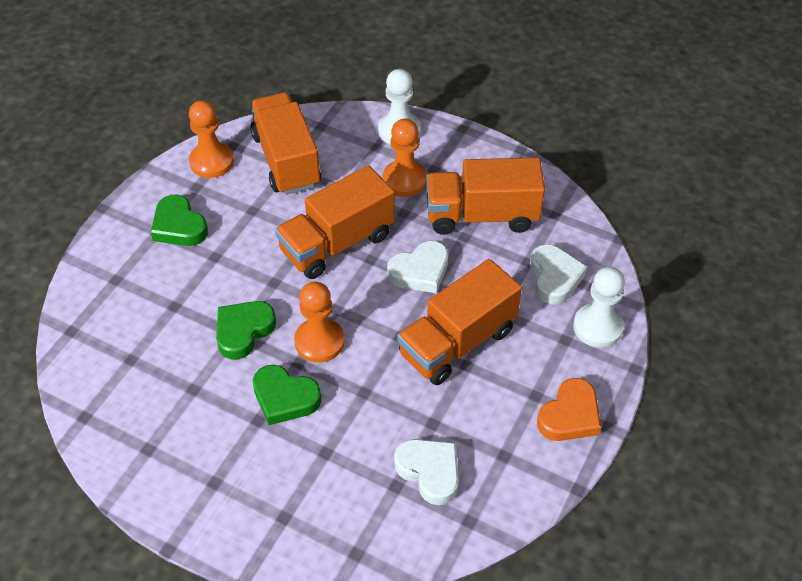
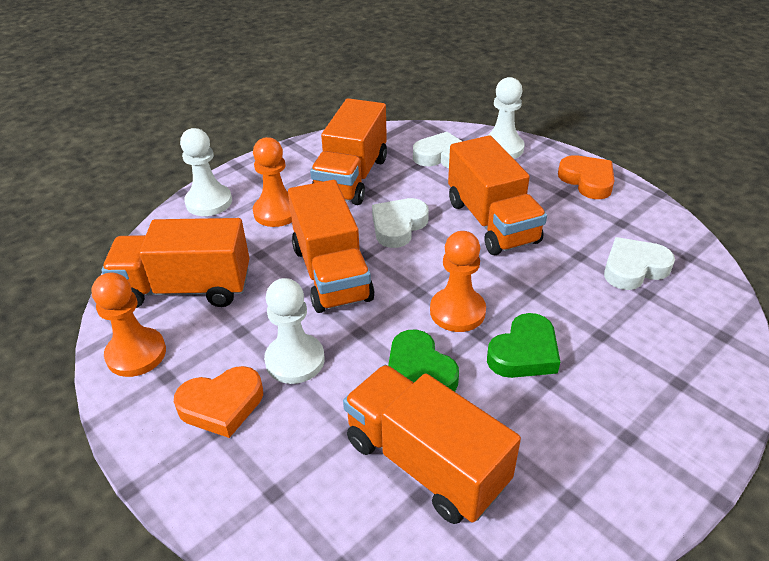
camera: 70 degrees left, 10 degrees down
(158, 355) = (425, 462): none -> orange truck
(179, 226) = (222, 405): green heart -> orange heart
(232, 252) = (295, 360): none -> white pawn
(420, 271) = (398, 226): white heart -> white heart turned 135 degrees counterclockwise

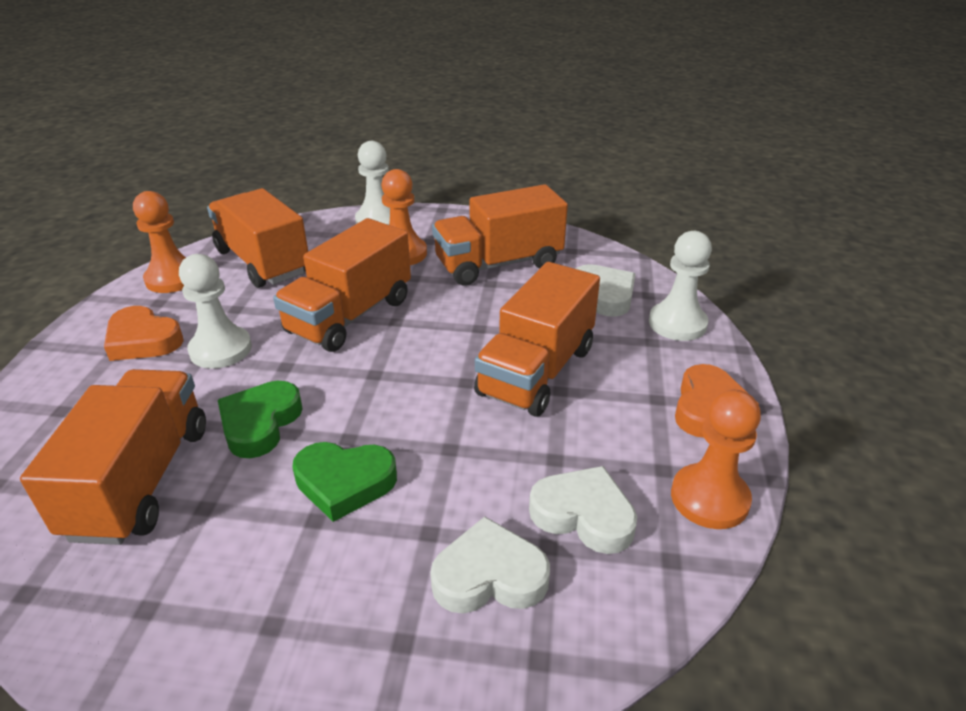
camera: 50 degrees right, 5 degrees down
(398, 226) = (458, 320): white heart -> white heart (489, 576)
(457, 311) = (367, 410): orange pawn -> orange pawn (709, 498)

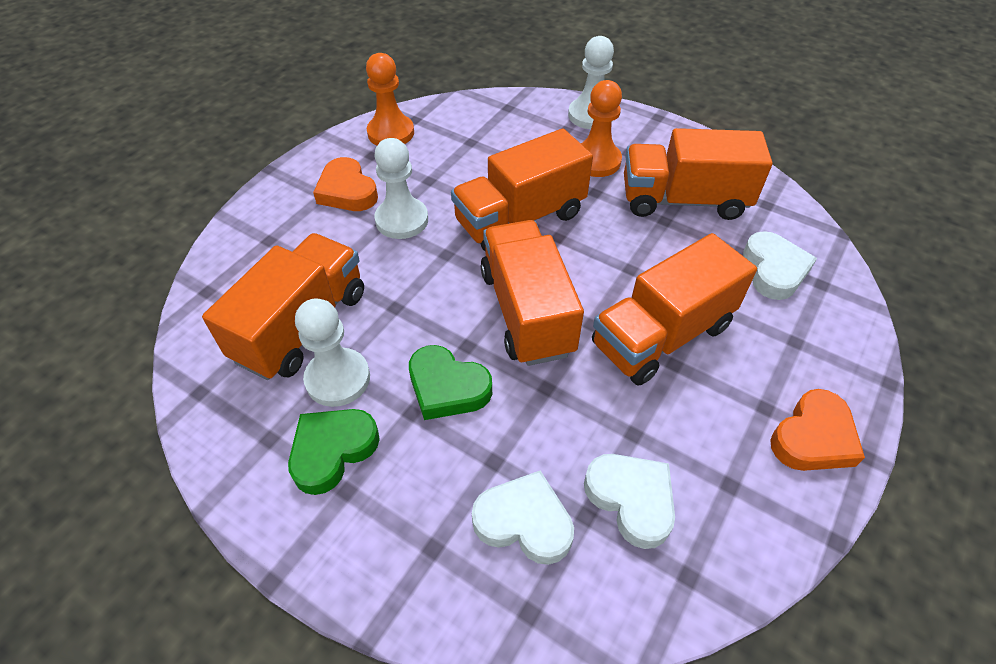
camera: 25 degrees right, 15 degrees up
(260, 423) = (405, 305): green heart -> green heart (332, 451)
(263, 262) = (469, 136): orange truck -> orange truck (527, 312)
(677, 323) = (834, 329): white pawn -> white pawn (338, 379)
(709, 498) = (758, 532): orange pawn -> none

